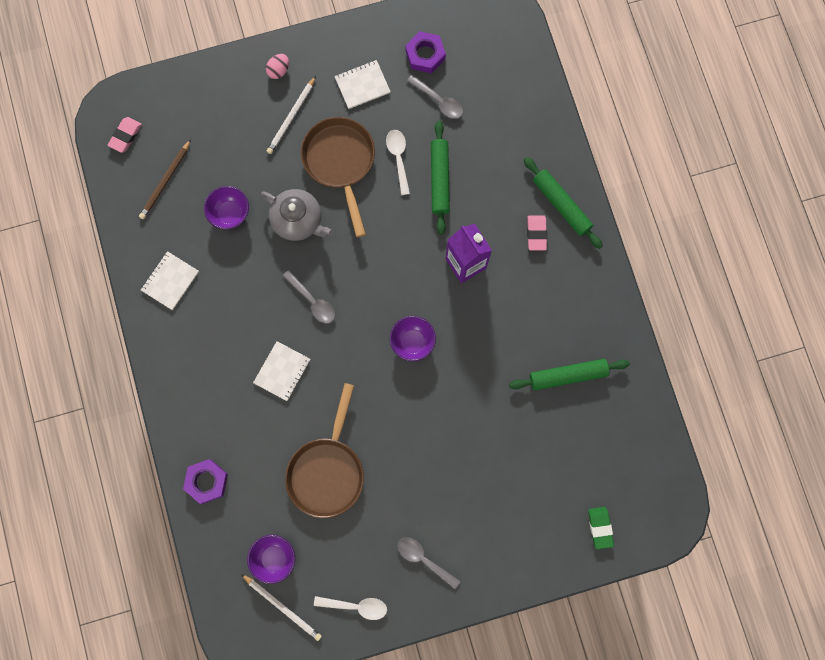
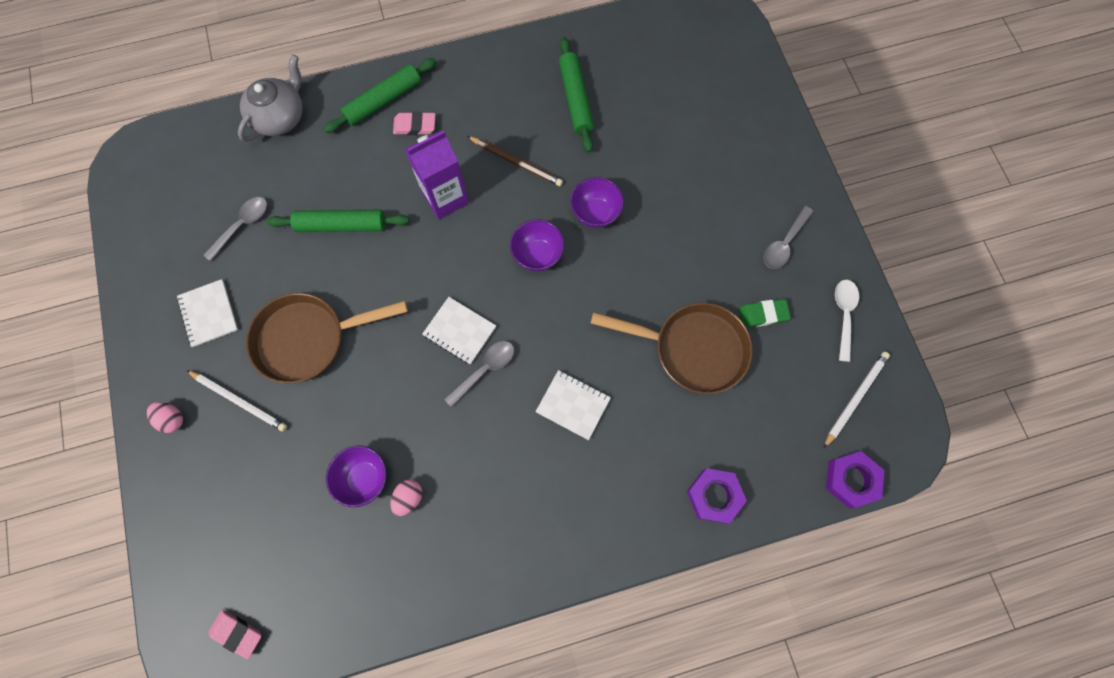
camera: 90 degrees left, 5 degrees down
(165, 181) = (310, 569): brown pencil -> brown pencil (516, 162)
(170, 281) = (452, 556): white notebook -> white notebook (459, 331)
(214, 247) = (409, 498): none -> pink egg
(274, 558) = (800, 409): purple bowl -> purple bowl (595, 213)
(298, 220) = (380, 389): grey teapot -> grey teapot (280, 117)
(398, 158) = (310, 271): white spoon -> none
(425, 54) = (180, 241): purple nut -> purple nut (851, 480)
(600, 527) = (735, 74): green eraser -> green eraser (762, 314)

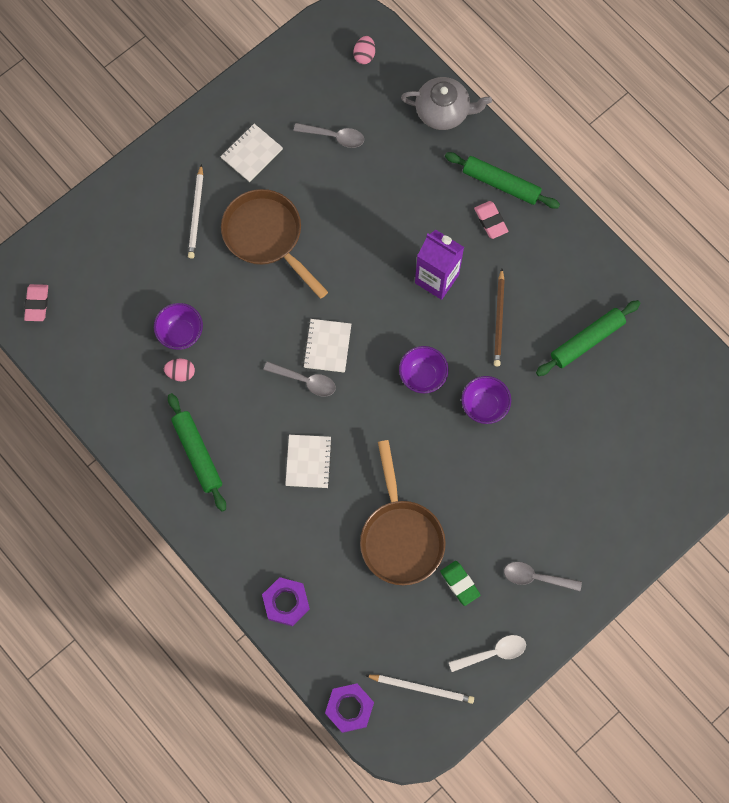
camera: 65 degrees right, 0 degrees up
(172, 419) = (161, 175): pink egg -> pink egg (364, 55)
(341, 225) = (372, 211): green rolling pin -> green rolling pin (197, 454)

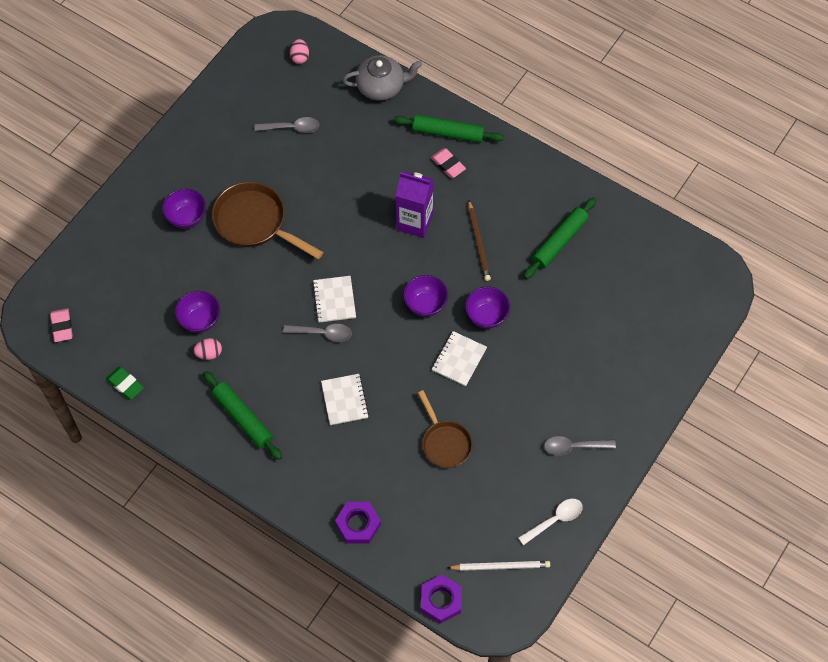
camera: 15 degrees left, 10 degrees down
(196, 213) = (187, 218): white pencil -> purple bowl
(252, 153) = (223, 158): white notebook -> white notebook (459, 359)
(400, 537) = (445, 443): brown pan -> brown pan, size x0.64
(460, 583) = (508, 469): green eraser -> green eraser (125, 384)

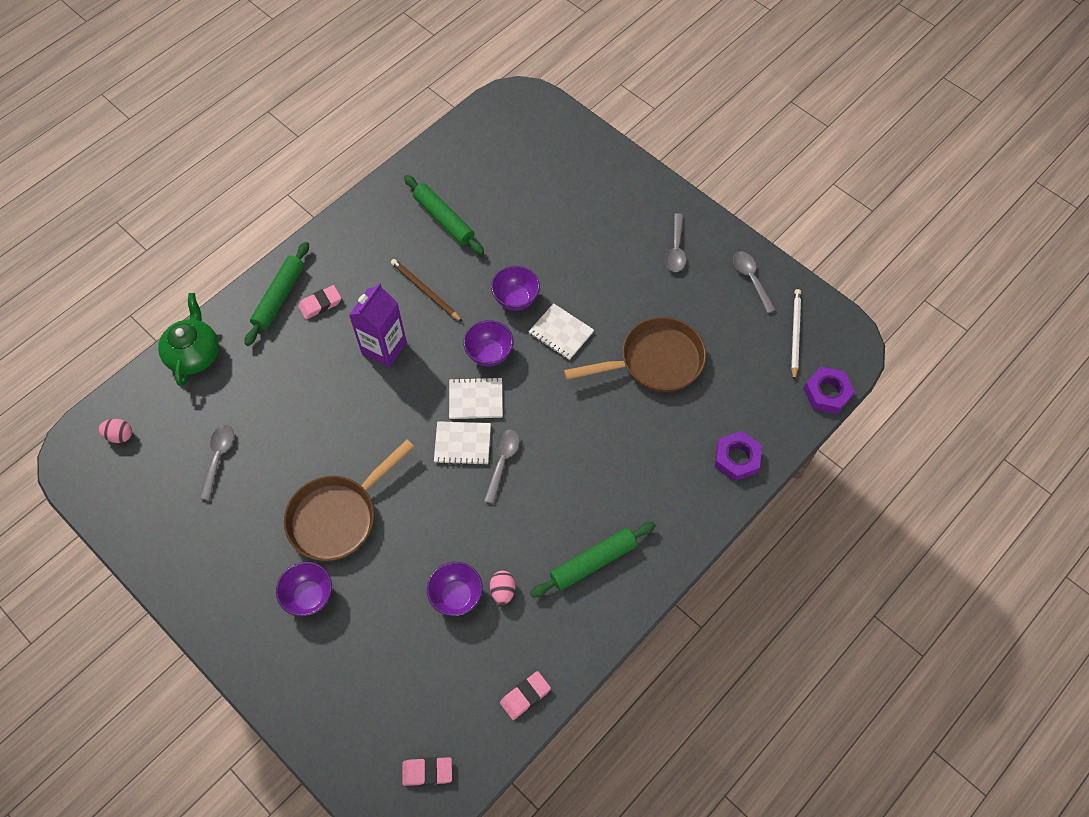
camera: 80 degrees left, 0 degrees up
(125, 384) = (525, 696): green eraser -> pink eraser
(344, 400) = (589, 451): white notebook -> white notebook (476, 399)
(381, 87) = (194, 354): grey teapot -> green teapot
(445, 443) = (654, 361): brown pan -> brown pan, size x1.56
(478, 242) = (425, 291): brown pencil -> brown pencil turned 135 degrees counterclockwise
(555, 520) = (751, 279): white spoon -> grey spoon

